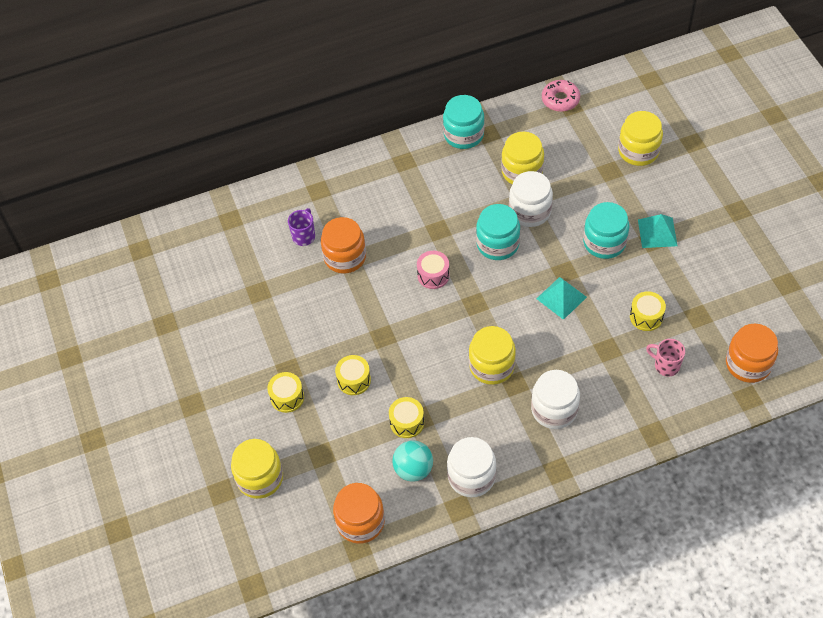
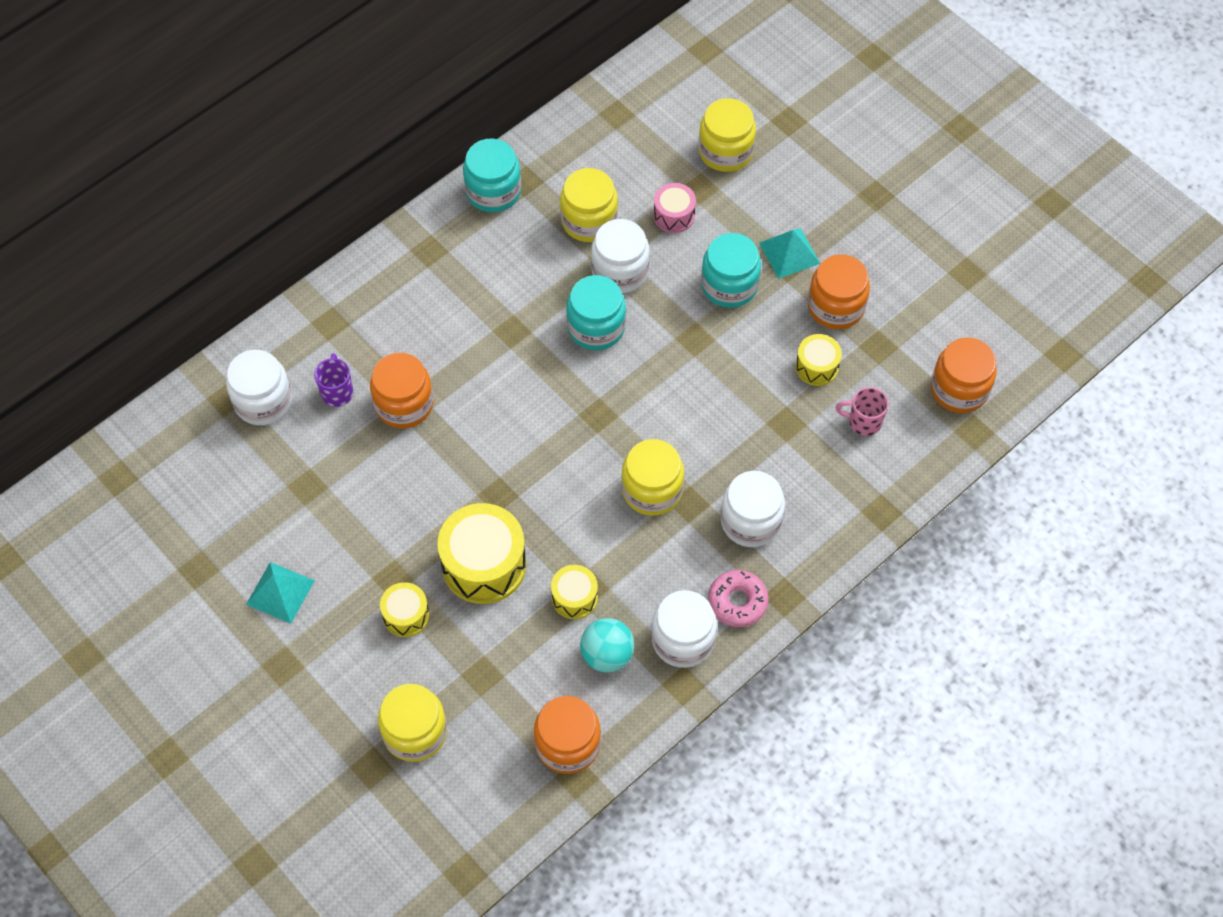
camera: 25 degrees left, 5 degrees up
(253, 228) = (263, 401): none -> white jar
(354, 380) = (484, 565): yellow drum -> yellow drum, size x1.85
(433, 275) = (530, 394): pink drum -> pink drum (674, 215)
(560, 100) = (600, 108): pink donut -> pink donut (737, 602)
(561, 297) = (704, 374): turquoise pyramid -> turquoise pyramid (280, 592)
(677, 279) = (836, 306): none -> orange jar

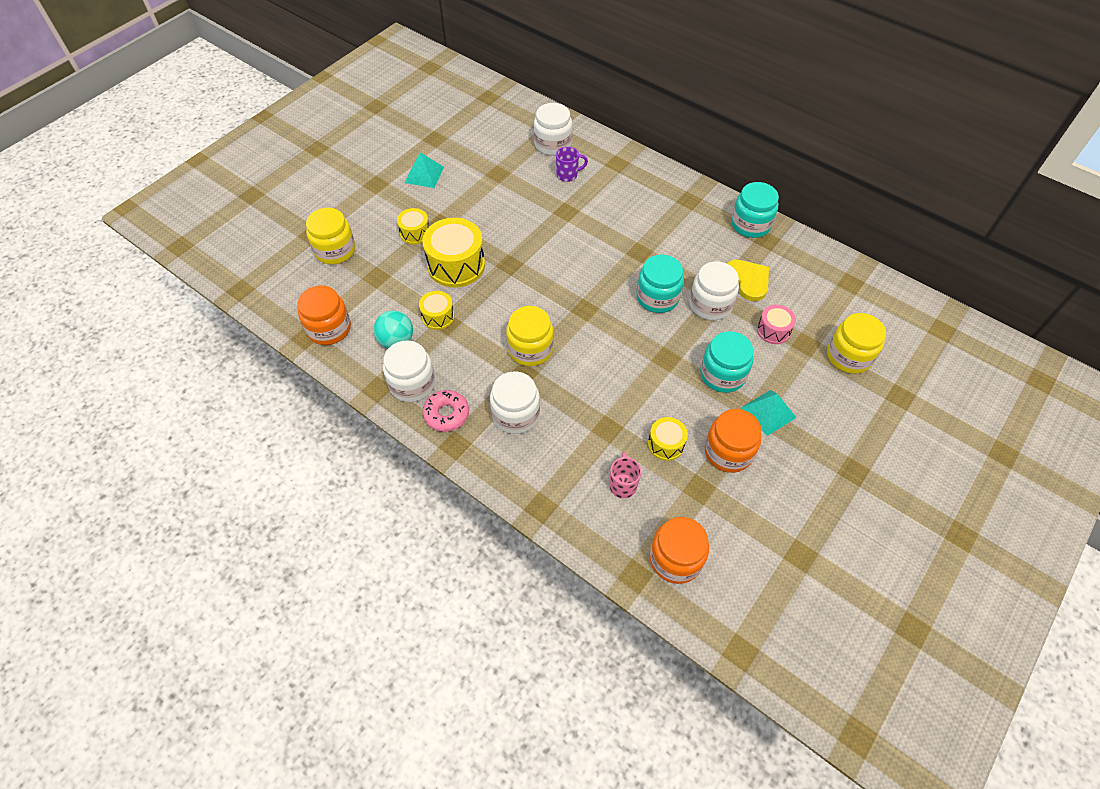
camera: 80 degrees right, 5 degrees down
(404, 404) = (567, 207): orange jar -> none
(589, 220) = (747, 280): yellow jar -> yellow heart

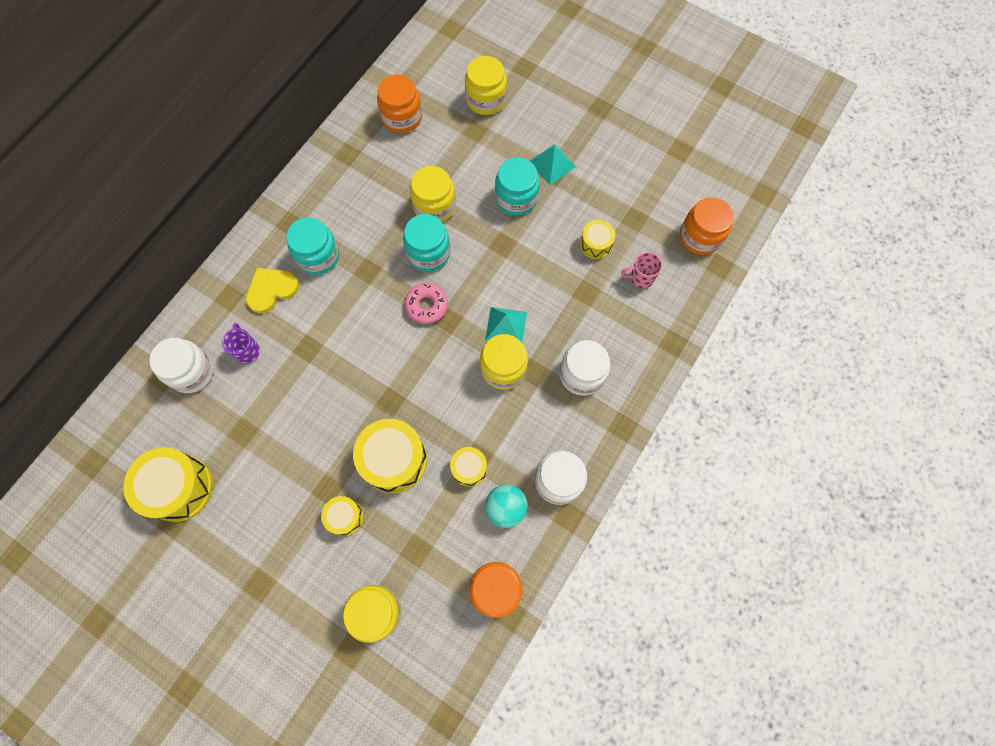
camera: 95 degrees left, 15 degrees up
(424, 174) = (242, 524): turquoise pyramid -> turquoise pyramid (506, 326)
(446, 414) = (590, 440): pink donut -> pink donut (426, 306)
(460, 141) = (179, 488): none -> yellow drum
(710, 304) = (434, 206): white jar -> yellow jar
(728, 452) = (596, 196): orange jar -> orange jar (402, 117)
(747, 280) = (402, 173): yellow heart -> yellow heart (271, 290)
(750, 224) = (326, 167): turquoise jar -> turquoise jar (318, 256)
(773, 330) = (462, 155): pink drum -> none

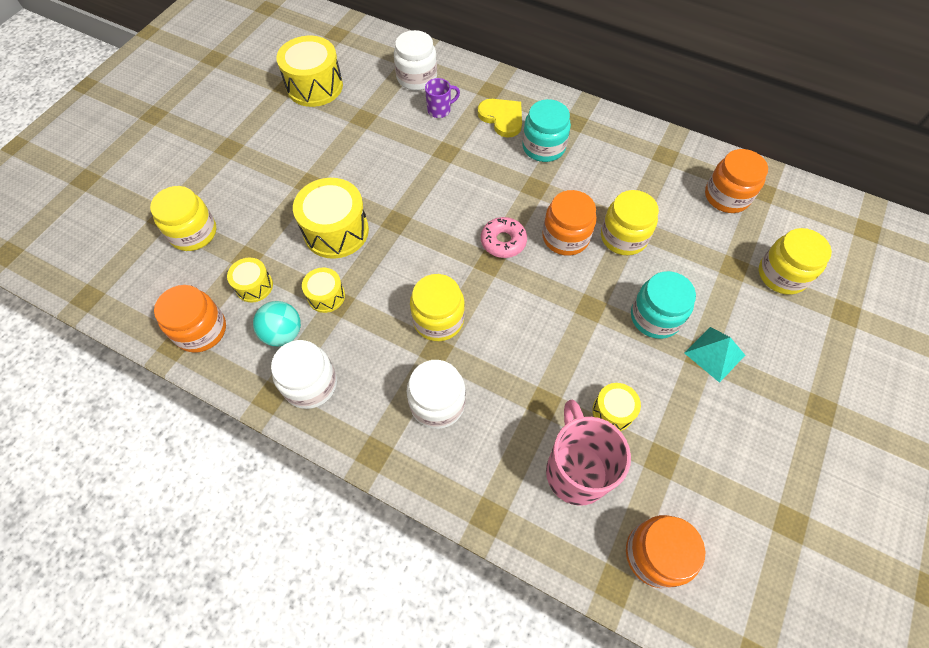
camera: 85 degrees right, 10 degrees down
(345, 517) = (283, 199): yellow drum -> yellow drum (254, 286)
(428, 253) = (565, 237): turquoise jar -> orange jar
(506, 326) = (489, 318): turquoise pyramid -> none
(640, 278) = (576, 470): pink mug -> pink mug, size x1.96

